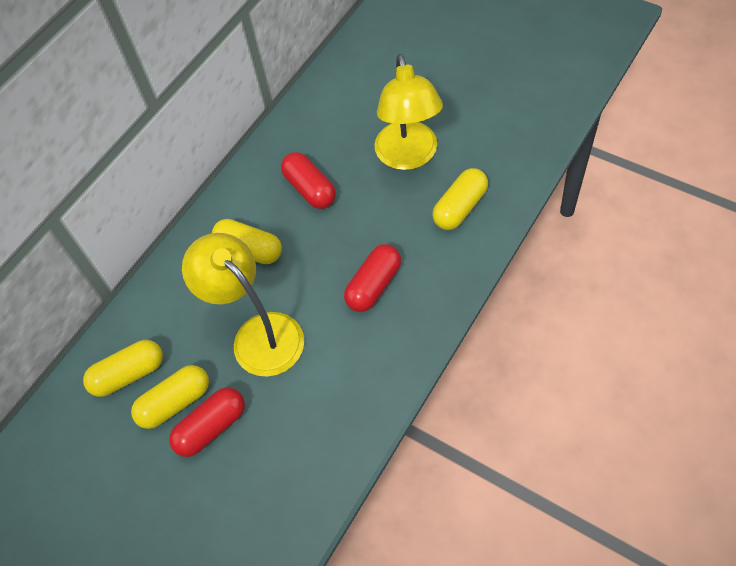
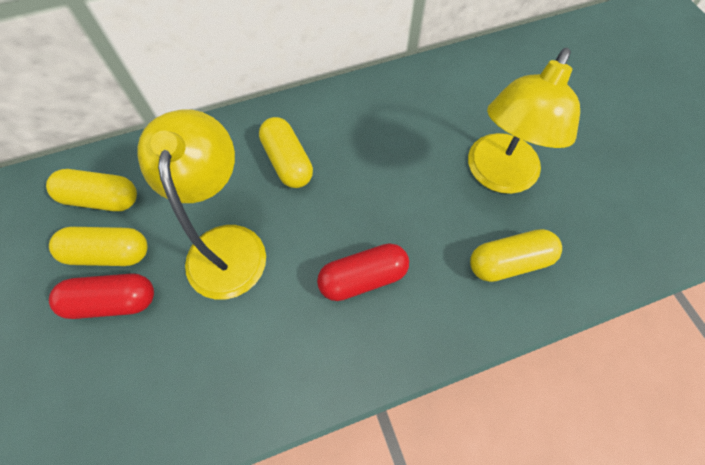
camera: 30 degrees right, 5 degrees up
(310, 189) = (383, 144): red capsule -> none

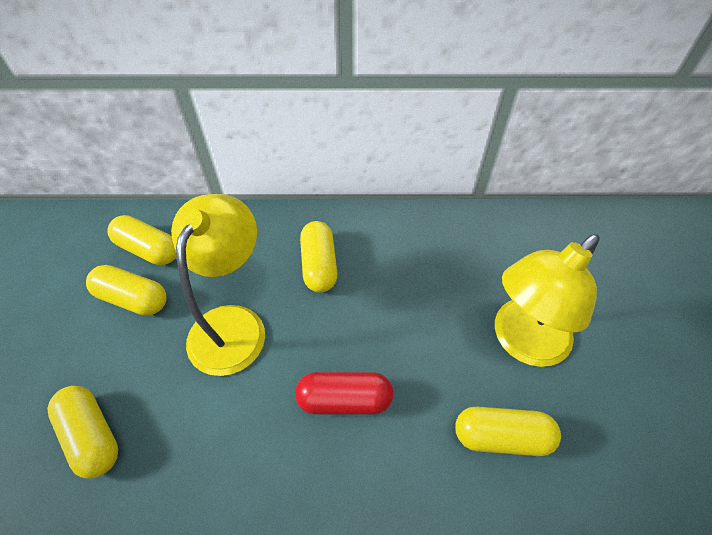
camera: 20 degrees right, 10 degrees down
(113, 301) = (116, 342): red capsule -> none
(131, 397) = (92, 436): none -> yellow capsule

